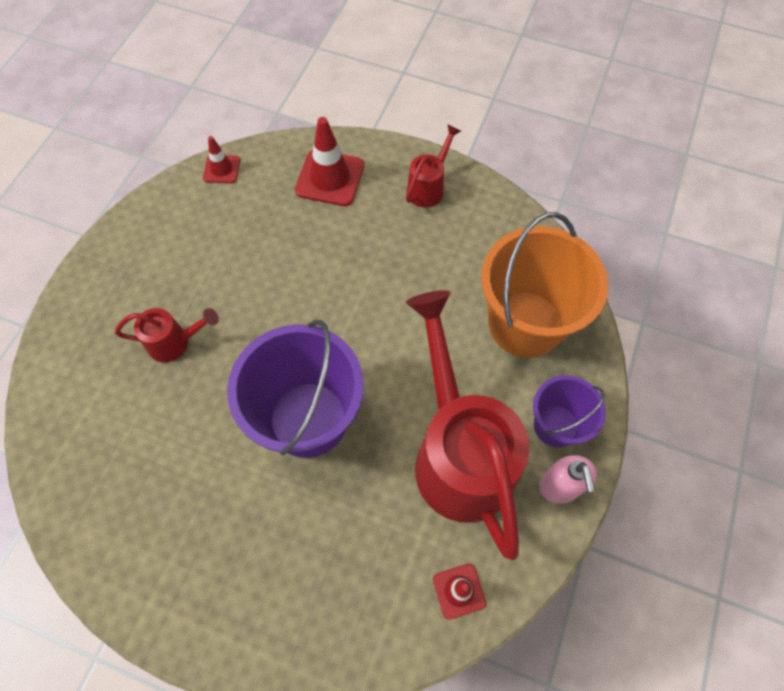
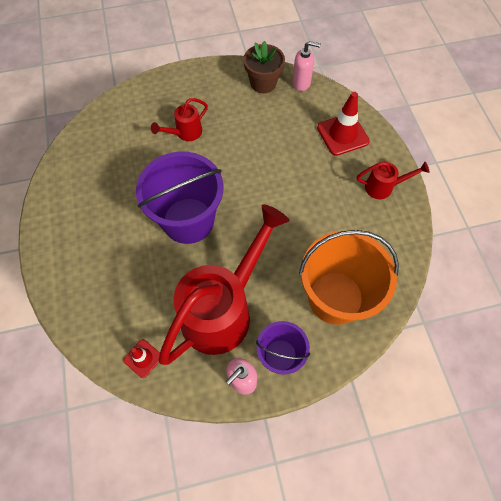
camera: 55 degrees right, 0 degrees up
(175, 342) = (185, 133): red watering can -> red watering can turned 90 degrees clockwise
(183, 208) = (263, 83): none -> brown flower pot
(222, 169) = (301, 83): red traffic cone -> pink soap dispenser

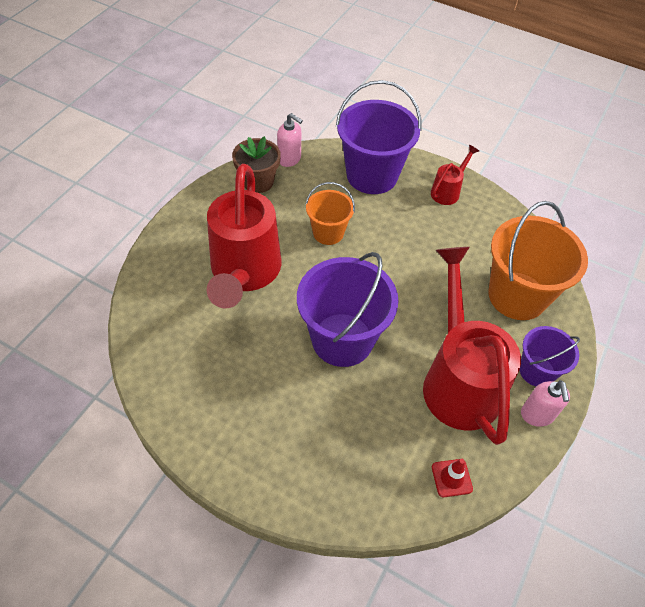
camera: 50 degrees left, 10 degrees down
(185, 133) = (244, 273): red watering can -> red watering can, size x2.24
(264, 149) = (328, 233): none -> orange bucket
(301, 83) = (289, 159): pink soap dispenser -> pink soap dispenser turned 75 degrees clockwise
(342, 134) = (372, 175): red traffic cone -> purple bucket

